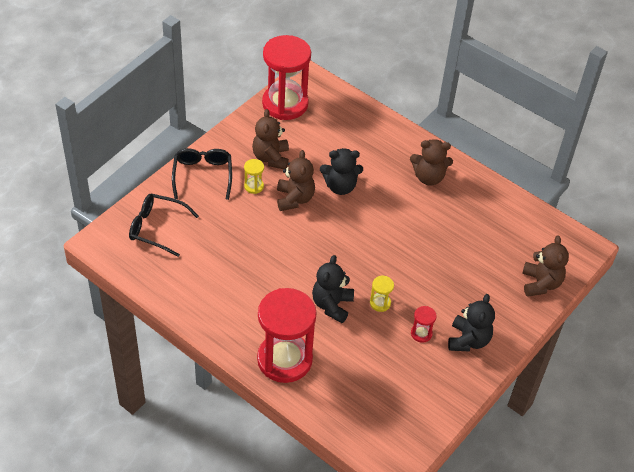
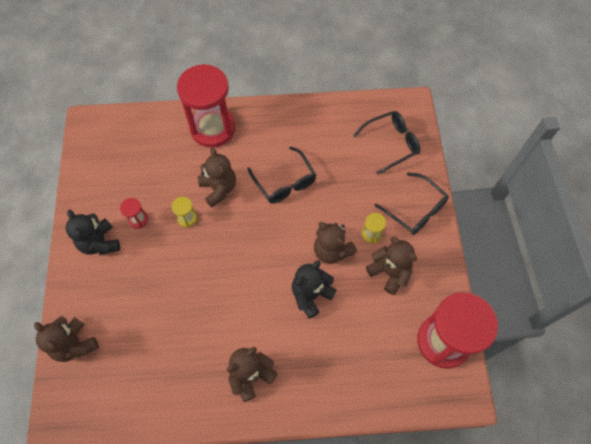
camera: 140 degrees right, 15 degrees up
(274, 268) = (285, 182): none -> black glasses
(332, 305) = (219, 189): black teddy bear -> brown teddy bear

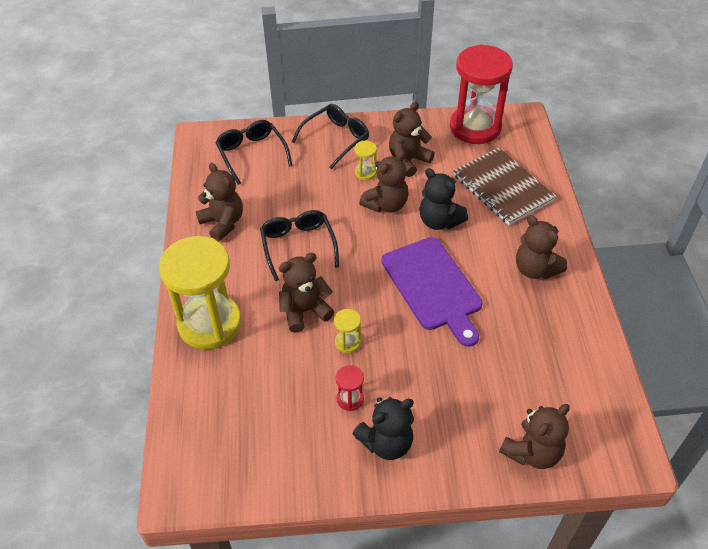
camera: 90 degrees left, 15 degrees down
(213, 128) = (210, 323): red hourglass -> yellow hourglass
(236, 284) = (433, 287): none -> purple cutting board
(285, 182) = (298, 246): black glasses -> black glasses turned 75 degrees counterclockwise
(310, 128) = (223, 223): none -> brown teddy bear
(355, 359) = (502, 188): none -> brown notebook

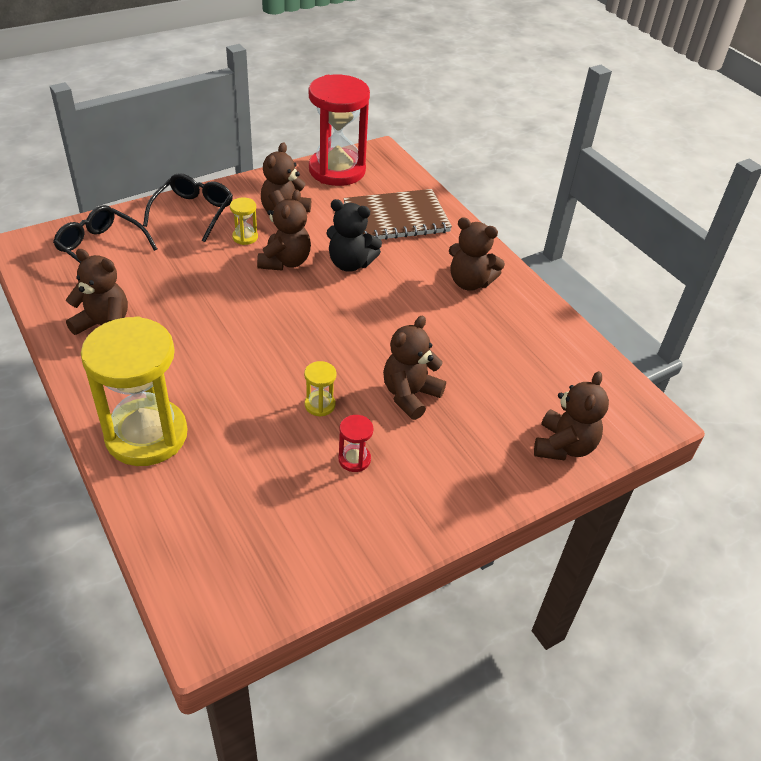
camera: 30 degrees left, 5 degrees down
(298, 246) = (209, 326): black glasses -> none
(304, 311) = (254, 389): brown teddy bear -> brown teddy bear (410, 395)
(386, 443) = (418, 488): black teddy bear -> none
(433, 287) = (380, 325): purple cutting board -> none
(502, 188) = (396, 218): brown notebook -> brown notebook turned 45 degrees counterclockwise

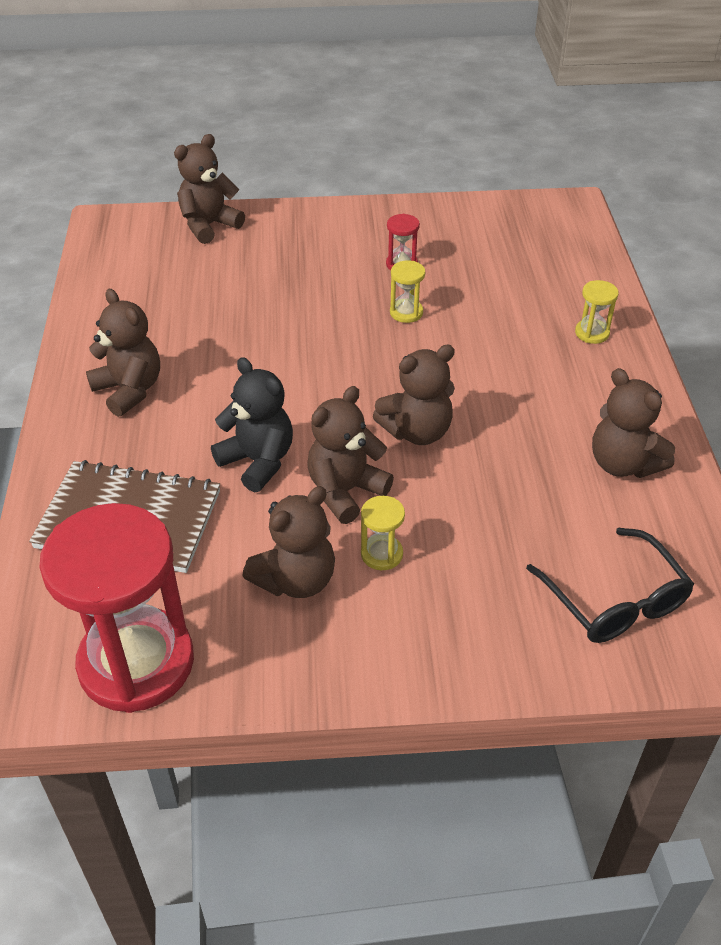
camera: 150 degrees left, 0 degrees up
(146, 435) = (592, 333): yellow hourglass -> yellow hourglass, size x0.40
(193, 212) = (444, 636): black glasses -> none
(410, 395) = (310, 297): brown teddy bear -> brown teddy bear (417, 431)

